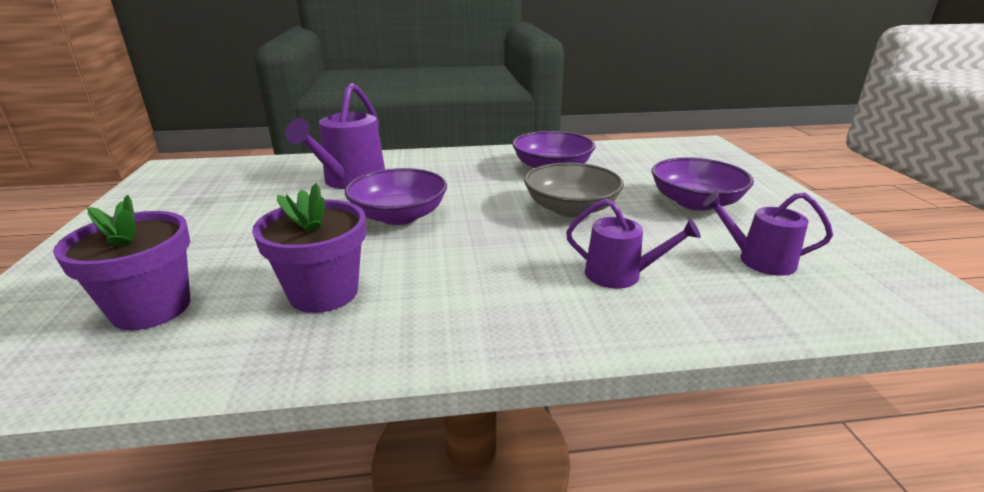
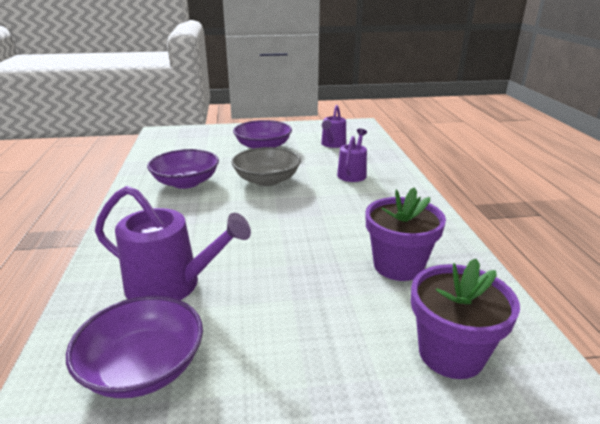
camera: 90 degrees left, 0 degrees up
(399, 216) = (270, 246): purple bowl -> purple bowl (143, 367)

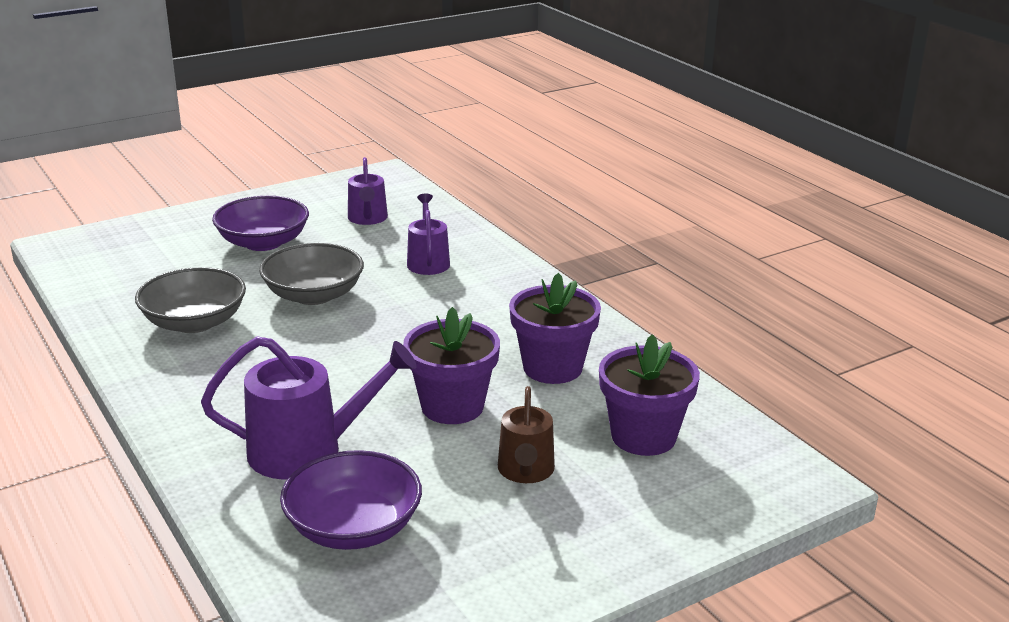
camera: 25 degrees left, 0 degrees up
(186, 182) = (194, 322): purple bowl -> grey bowl
(300, 278) = (452, 406): none -> purple flower pot
(321, 357) = (526, 471): none -> brown watering can

